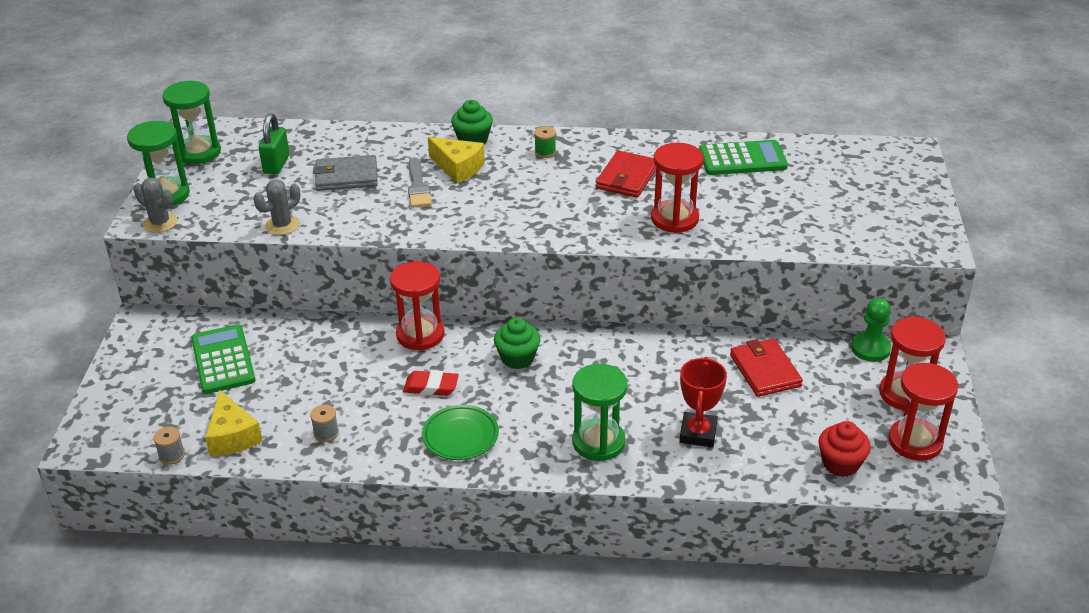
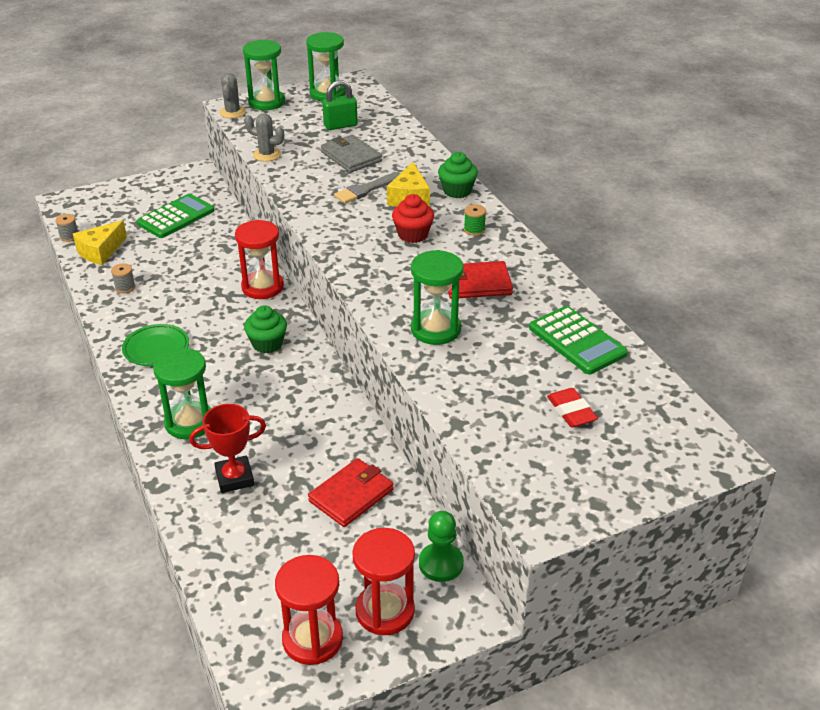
camera: 60 degrees right, 0 degrees up
(431, 387) = (204, 314): red eraser -> red eraser (571, 411)
(674, 219) = (435, 329): red hourglass -> green hourglass
(840, 463) = (246, 589): red cupcake -> red cupcake (413, 234)

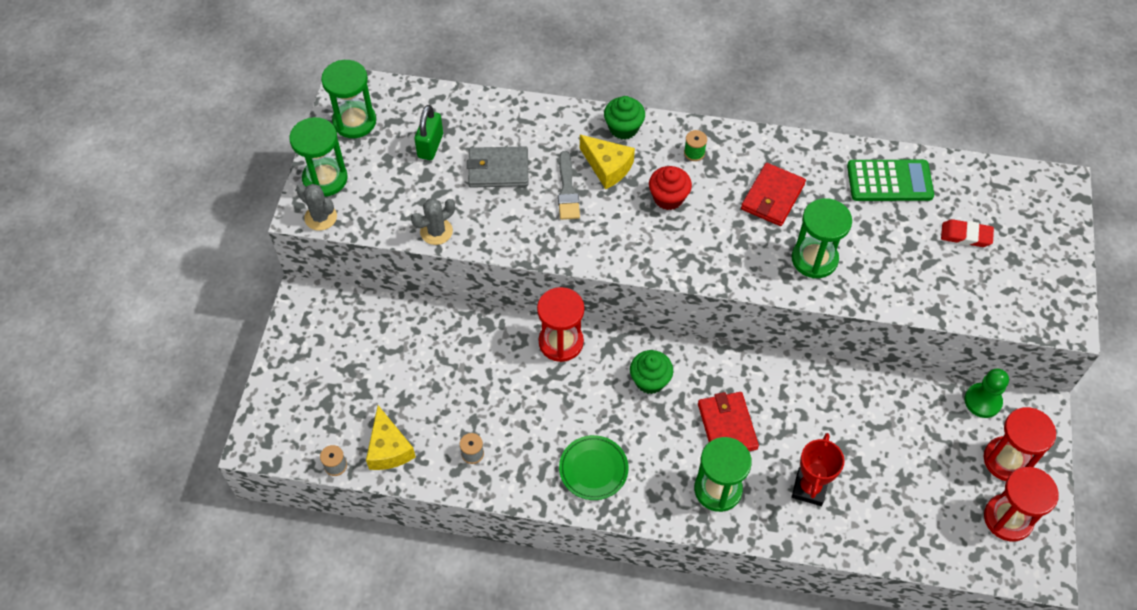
camera: 55 degrees left, 20 degrees up
(176, 217) = (378, 356): green calculator -> none
(351, 495) = (879, 418): red wallet -> red wallet (727, 426)

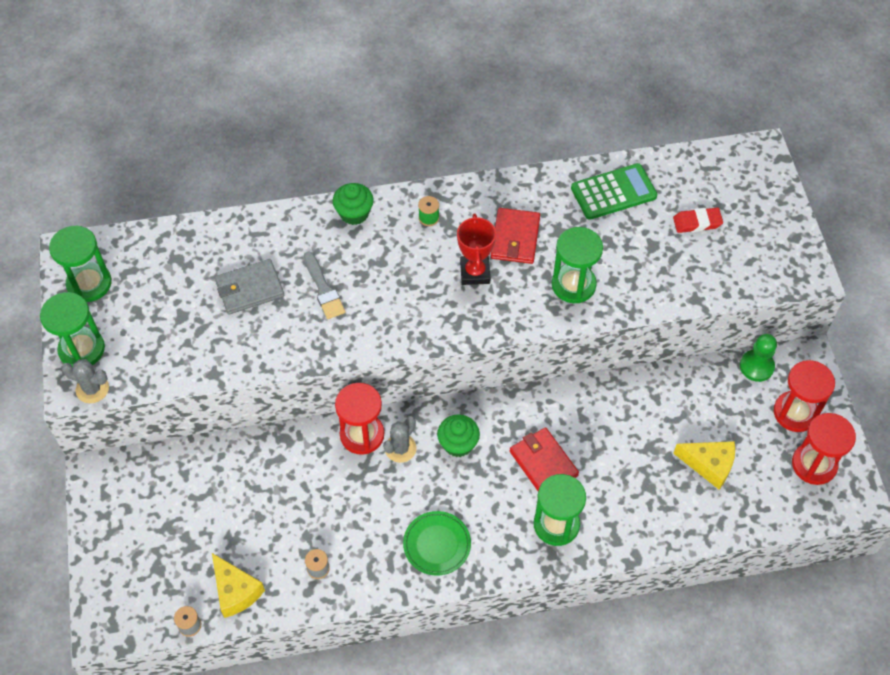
camera: 20 degrees left, 0 degrees up
(430, 146) = (174, 285): green padlock -> none
(436, 231) = (212, 367): grey cactus -> grey cactus (400, 448)
(607, 167) = (353, 255): yellow cheese -> yellow cheese (709, 465)
(668, 198) = (421, 268): red cupcake -> none
(809, 488) = (636, 495): red trophy -> red trophy (475, 272)

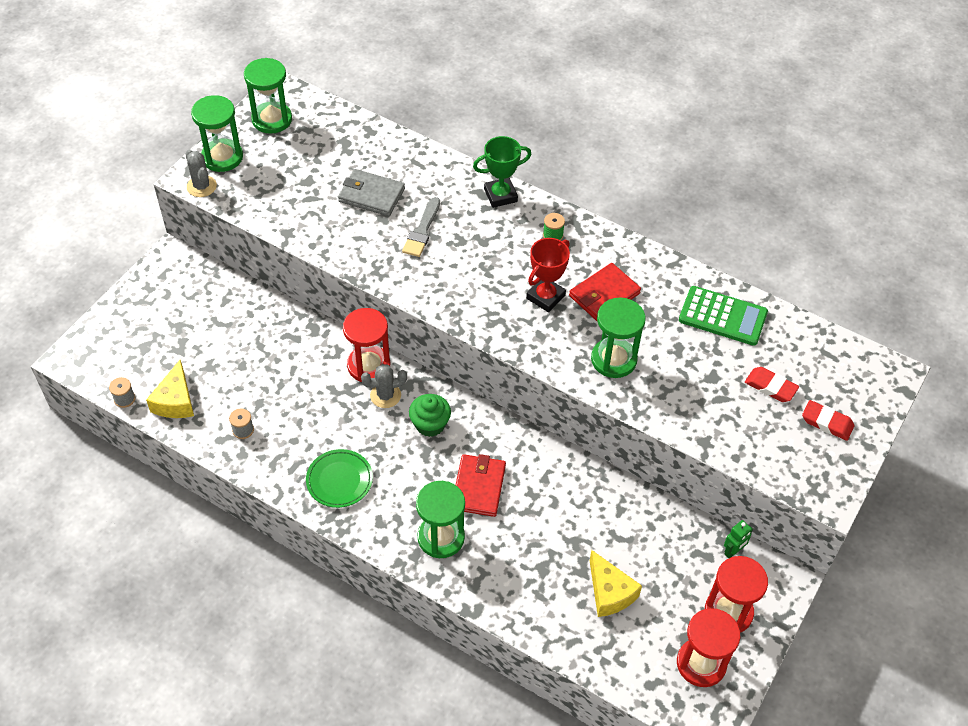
camera: 40 degrees right, 5 degrees down
(354, 213) = (500, 195): green cupcake -> green trophy
(756, 366) = (733, 551): green pawn -> green robot
(757, 221) = (827, 423): none -> red eraser

